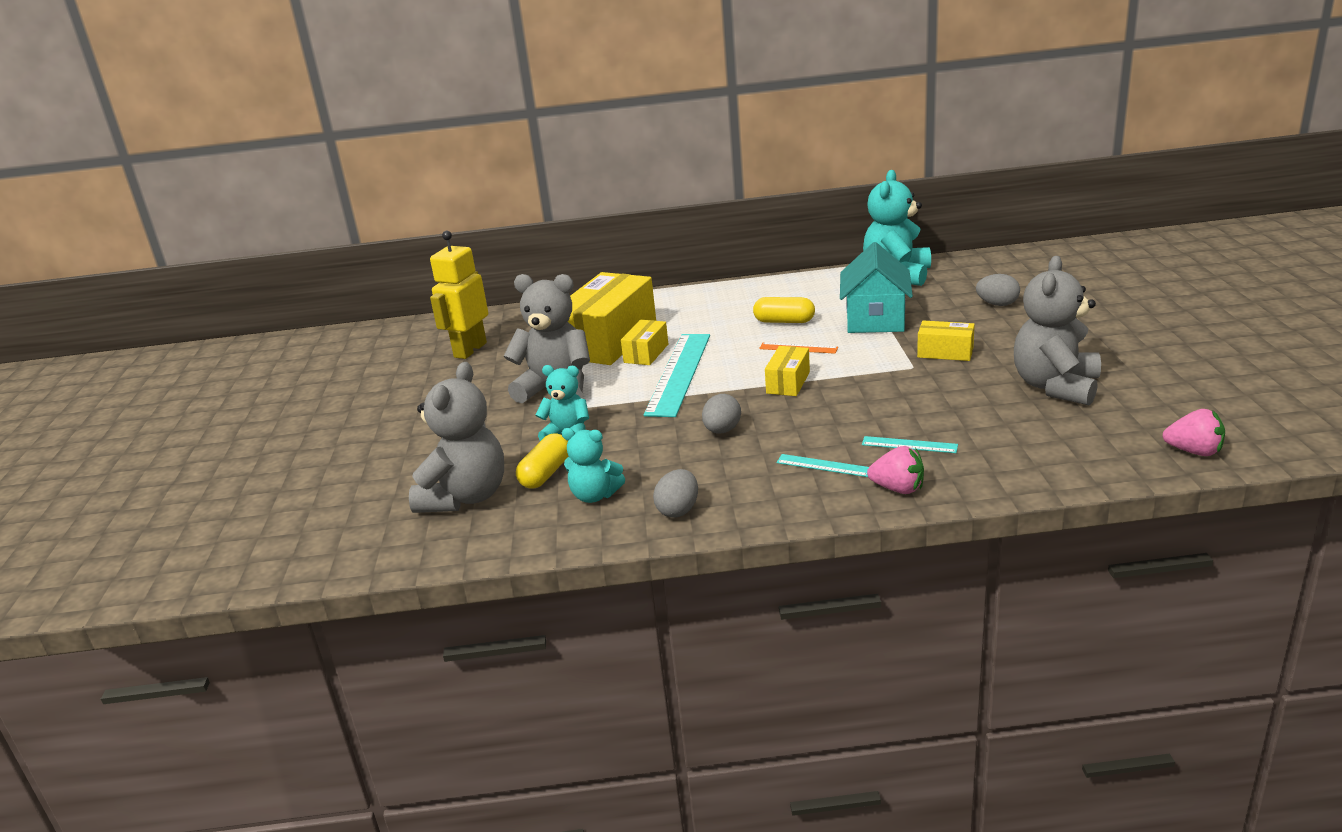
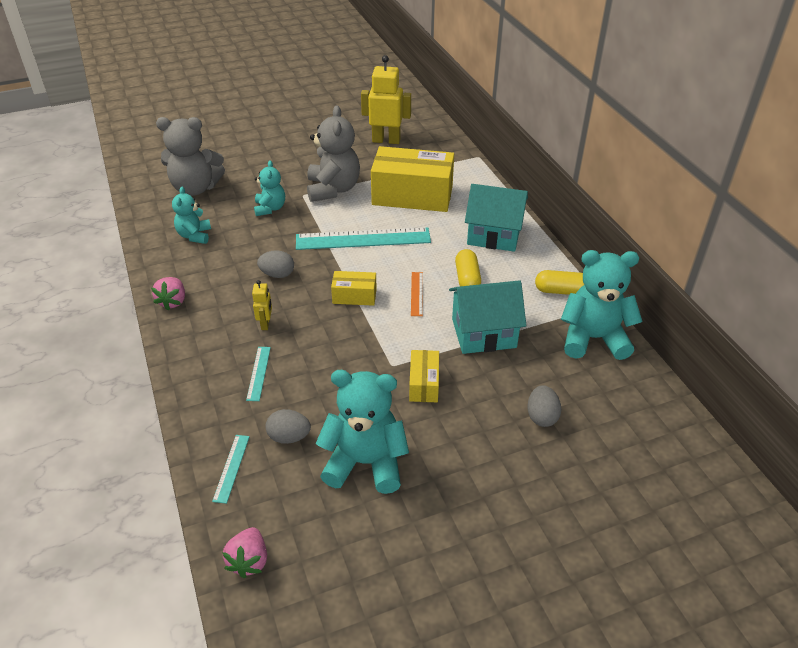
camera: 70 degrees right, 15 degrees up
(545, 474) = (221, 211): yellow capsule -> yellow capsule (561, 291)
(646, 353) = (394, 217): yellow box -> none
(678, 510) = (175, 273): grey egg -> grey egg (289, 437)
(715, 303) = (494, 235): none -> turquoise house
(819, 439) = (265, 324): none -> yellow robot
(823, 465) = (228, 330): turquoise ruler -> turquoise ruler (231, 468)
(898, 489) = (196, 372): pink strawberry -> pink strawberry (173, 301)
(1055, 386) = (365, 462): grey teddy bear -> turquoise teddy bear

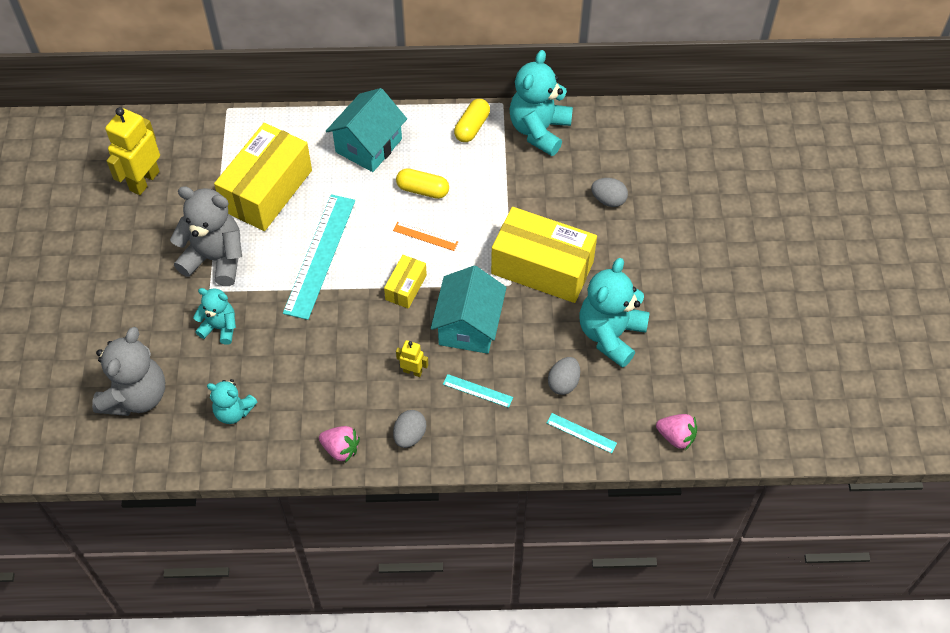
camera: 70 degrees left, 15 degrees up
(277, 274) = (341, 345): grey egg -> grey egg (409, 435)
(424, 384) = (542, 268): yellow box -> yellow box, size x2.10
(483, 333) = (500, 204): turquoise house -> turquoise house (469, 326)

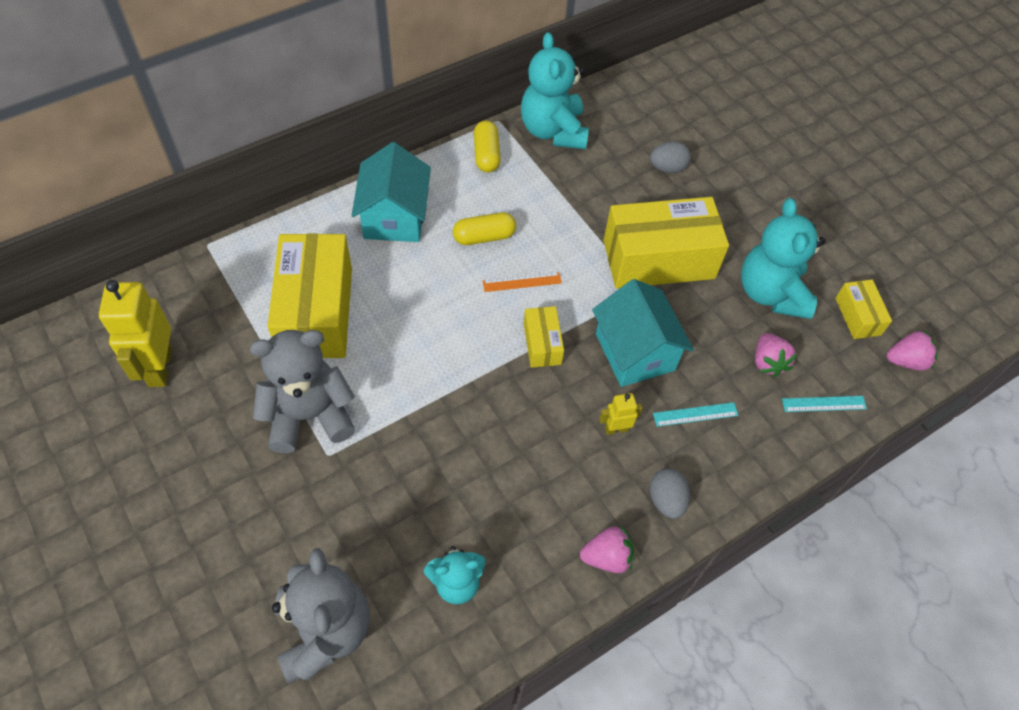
camera: 35 degrees left, 0 degrees up
(220, 327) = (370, 492): turquoise teddy bear -> none
(320, 255) = (426, 355): turquoise ruler -> none
(563, 383) = (768, 362): grey egg -> pink strawberry
(666, 385) = (858, 316): none -> yellow box

